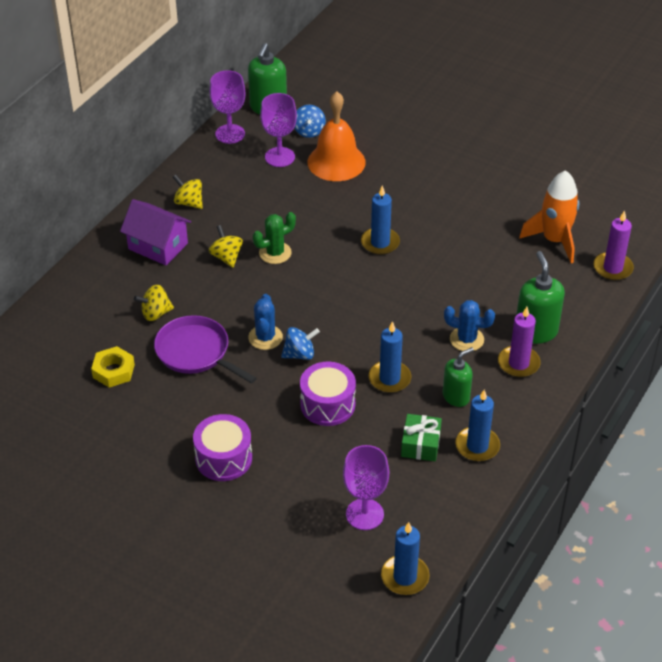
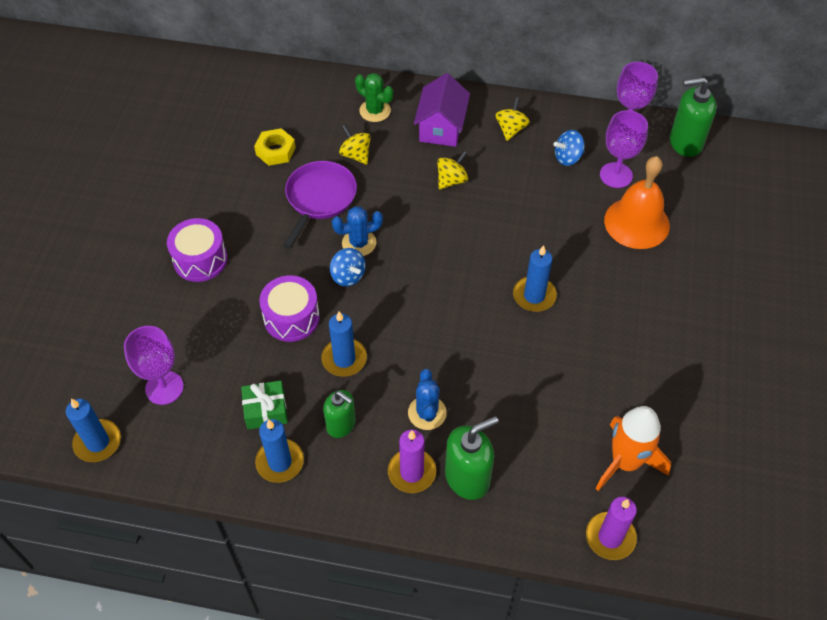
camera: 70 degrees right, 10 degrees up
(275, 253) = (475, 215): green cactus -> green cactus (375, 111)
(309, 131) = (670, 186): blue spinning top -> blue spinning top (568, 157)

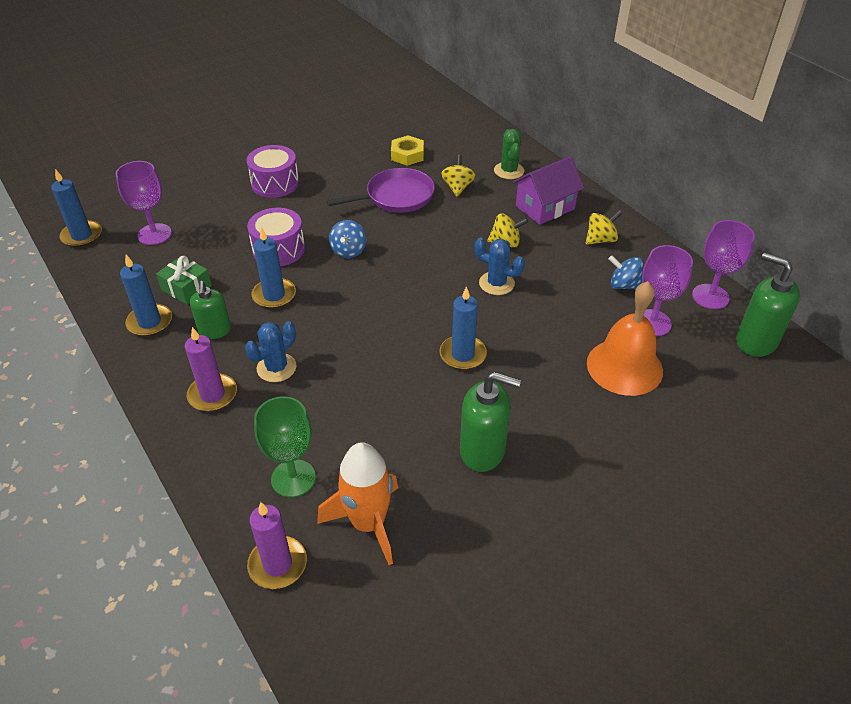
camera: 45 degrees right, 10 degrees down
(359, 243) = (384, 237): blue cactus -> blue cactus (496, 283)
(467, 478) = (241, 430): green soap dispenser -> green soap dispenser (483, 451)
(545, 477) = (293, 478): none -> green goblet

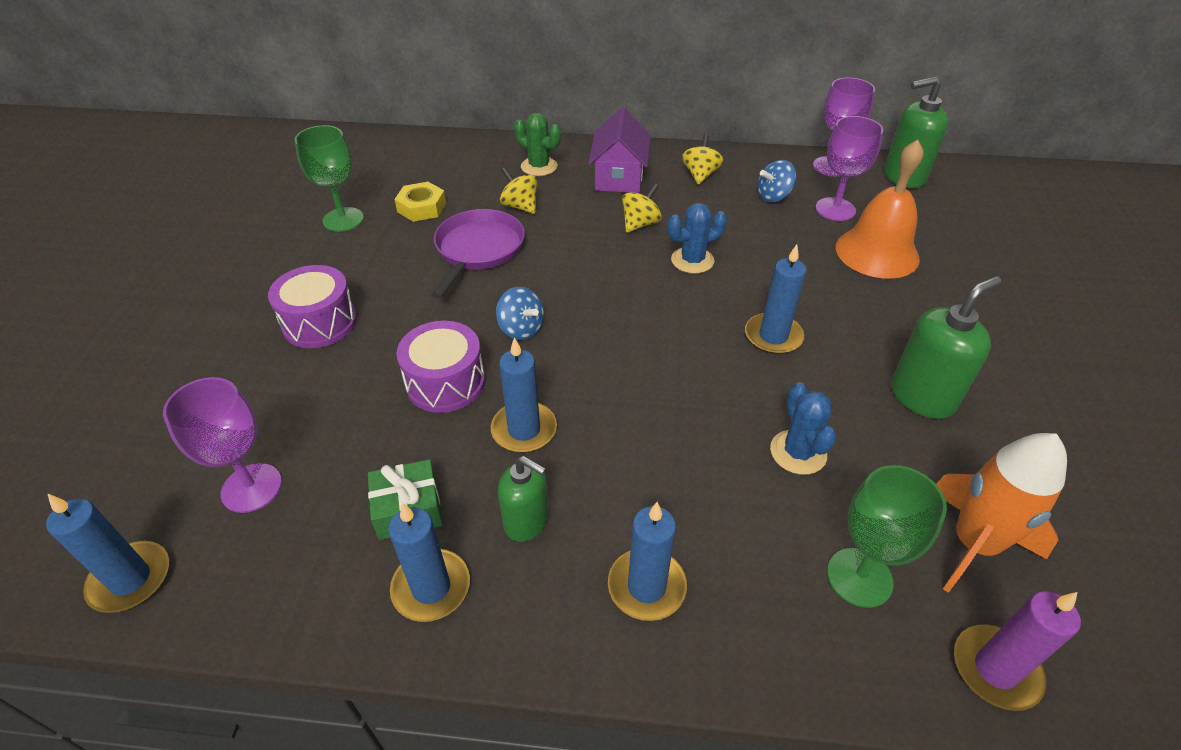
camera: 50 degrees left, 0 degrees up
(212, 395) = (646, 586): purple candle -> blue candle
(276, 368) = (656, 495): blue cactus -> blue cactus (798, 452)
(361, 137) = (343, 219): none -> green goblet

